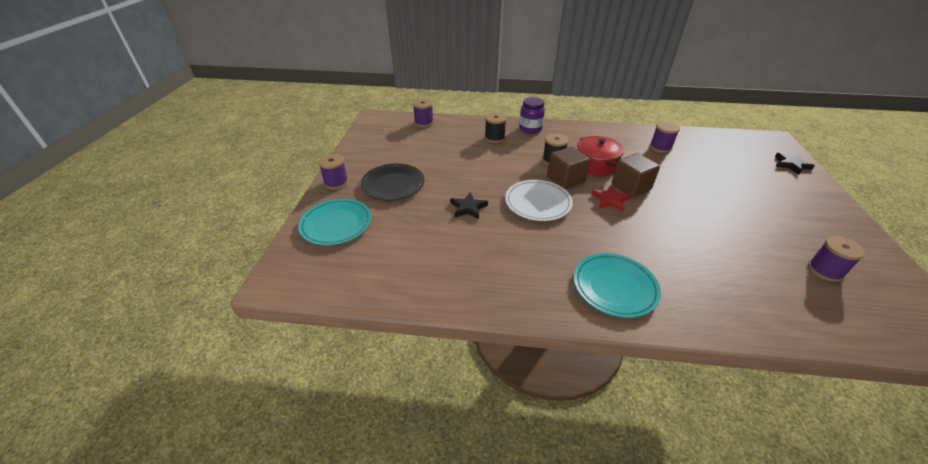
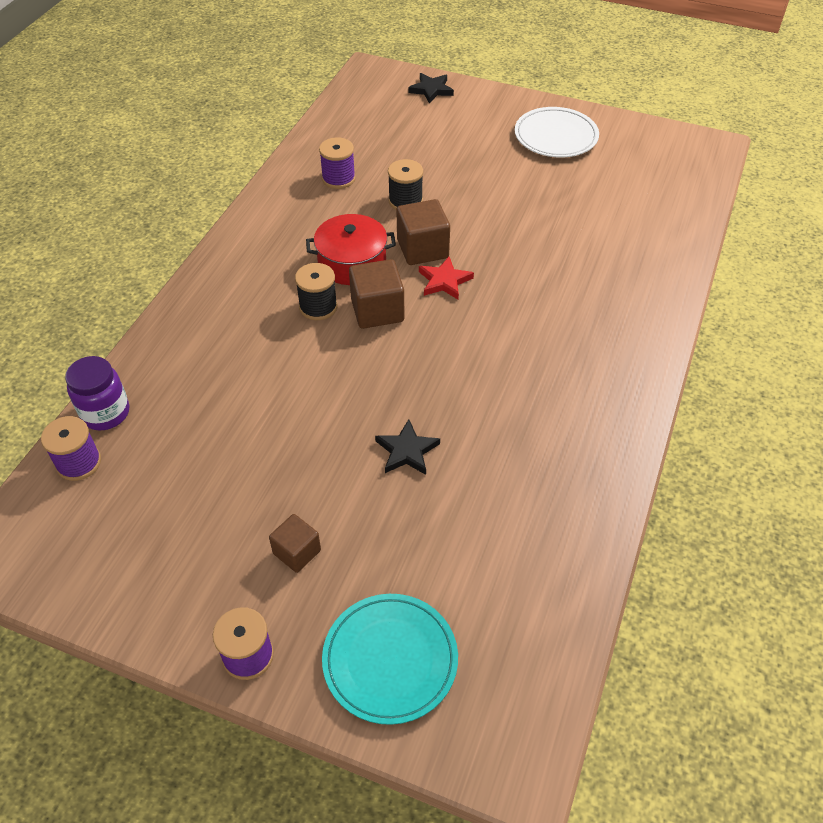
camera: 75 degrees left, 10 degrees up
(393, 185) = (297, 552): black plate -> brown cube
(494, 138) = (206, 362): black spool -> black spool (405, 201)
(530, 129) = (202, 304): purple jar -> purple jar (105, 413)
(538, 203) = (424, 361): white plate -> white plate (555, 136)
(614, 287) = (608, 341): turquoise plate -> none
(825, 270) = (615, 169): purple spool -> none

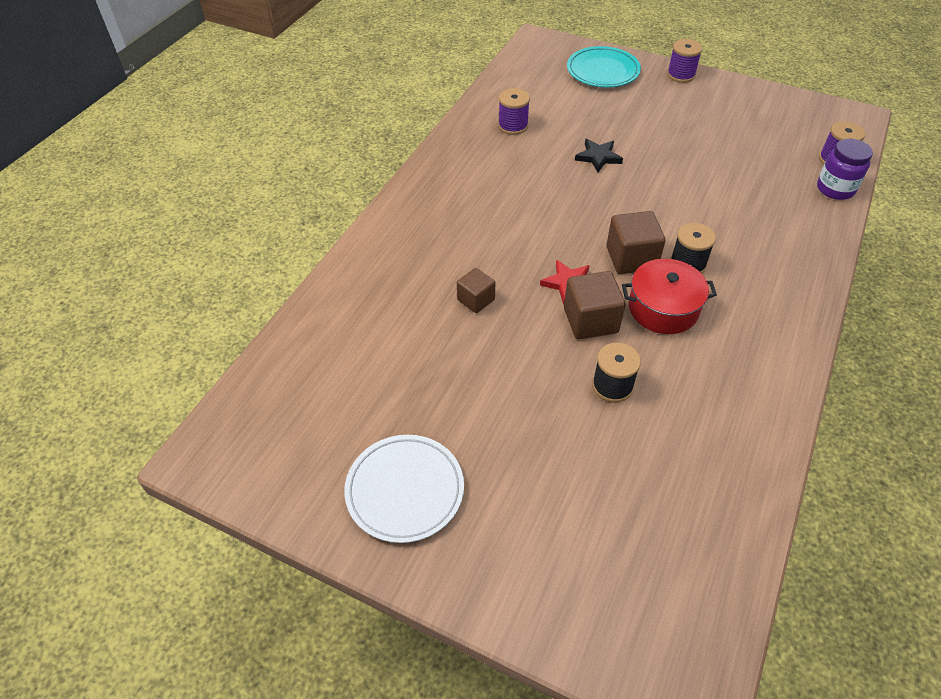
camera: 175 degrees left, 0 degrees up
(297, 552) = (664, 111): brown cube -> brown cube (476, 300)
(338, 178) = (700, 427): purple spool -> purple spool (513, 126)
(431, 90) = (582, 621): black star -> none

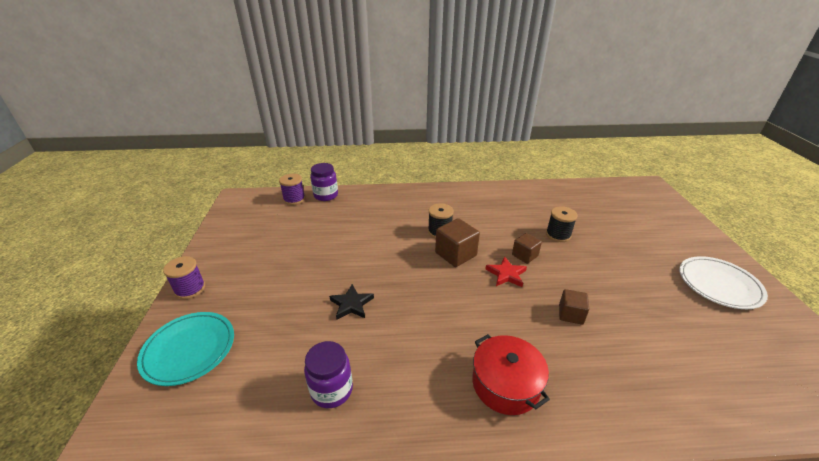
camera: 120 degrees left, 15 degrees down
(513, 126) = (331, 390): purple spool -> purple jar
(590, 320) = (524, 255): brown cube -> brown cube, size x0.63
(663, 308) = (485, 232): red pot -> red pot (505, 384)

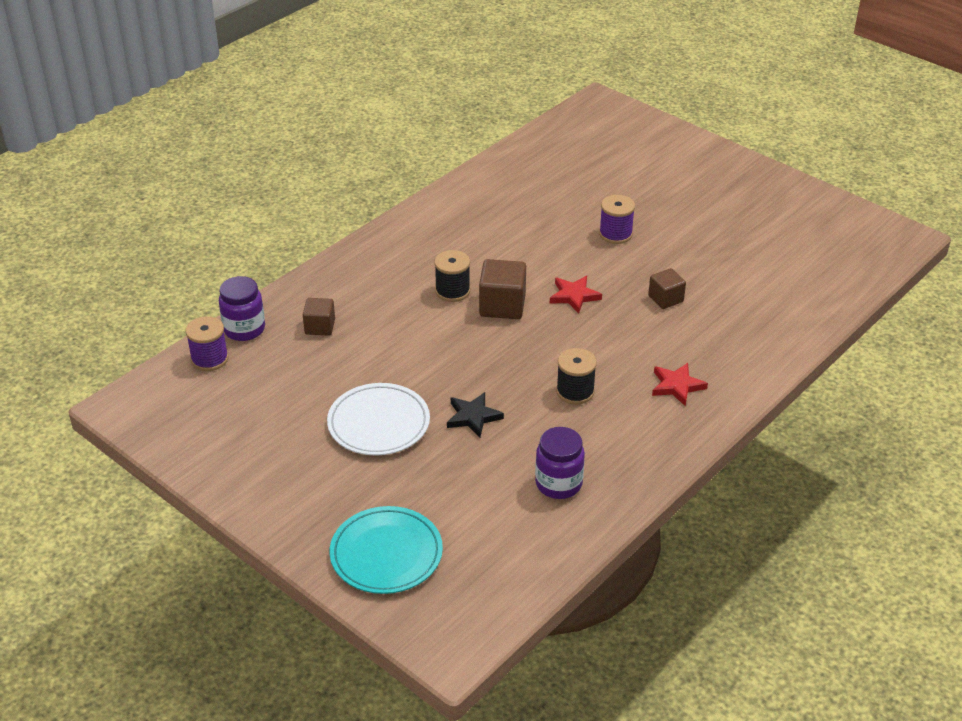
camera: 45 degrees left, 5 degrees up
(190, 289) = (280, 520): purple spool -> purple spool (615, 234)
(505, 384) = (677, 386): red pot -> red star
(524, 255) = (568, 265): brown cube -> brown cube (320, 327)
(558, 235) = (573, 222): black spool -> black spool (575, 391)
(719, 285) = (748, 196): white plate -> white plate (378, 423)

